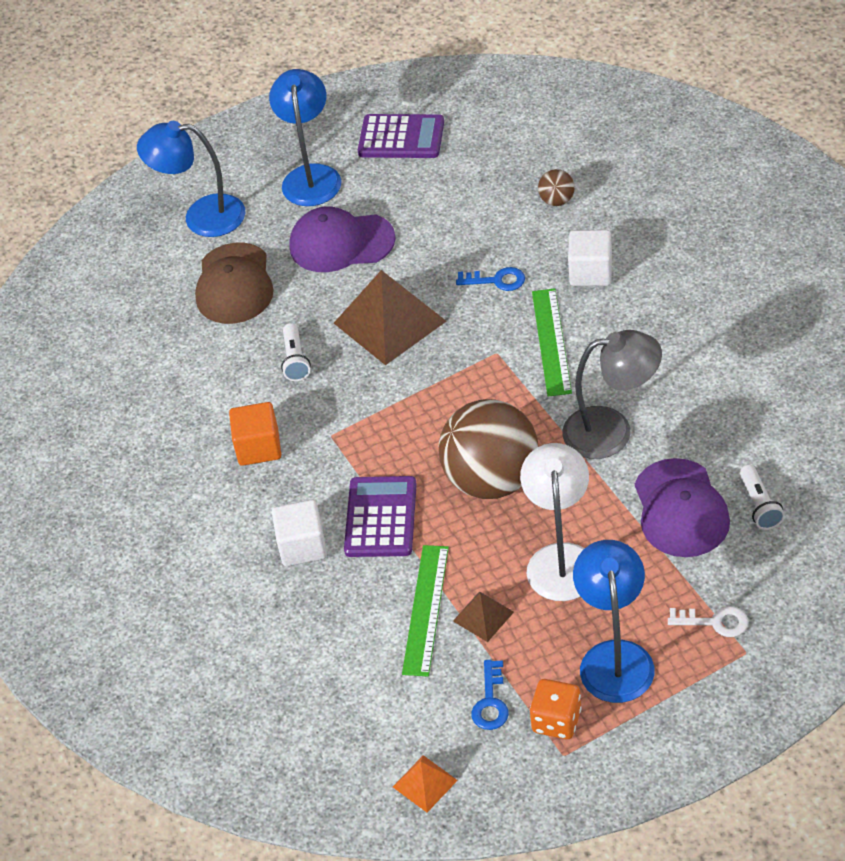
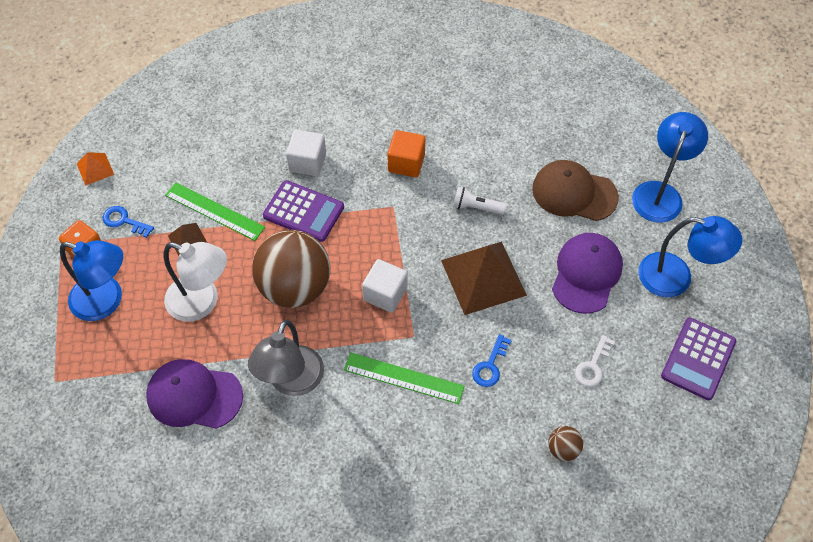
camera: 105 degrees right, 10 degrees up
(591, 272) = (464, 439): white cube -> white cube (385, 294)
(715, 622) = (90, 373): white key -> white key (593, 366)
(759, 505) = (163, 451): white flashlight -> none

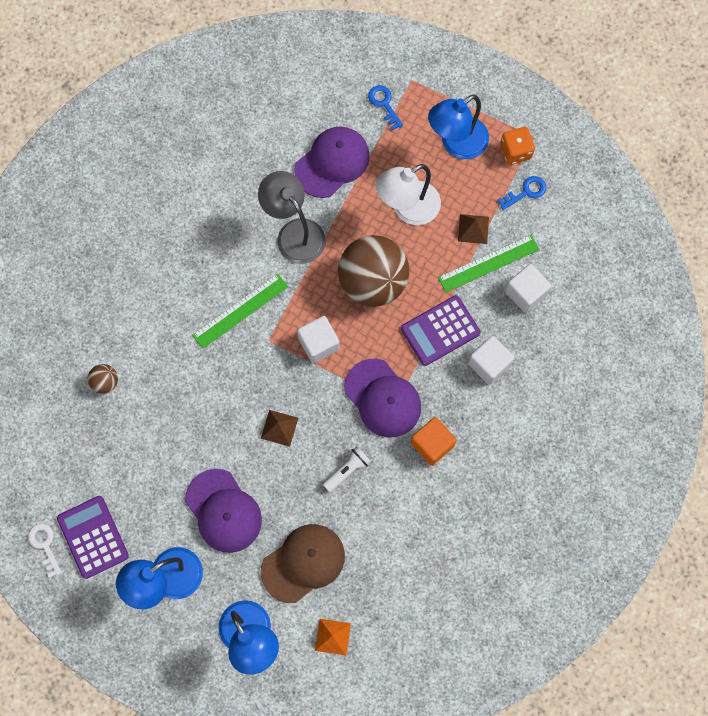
camera: 125 degrees right, 15 degrees up
(95, 169) = (596, 196): orange pyramid -> orange pyramid (332, 637)
(224, 171) = (525, 293): none -> white cube
(396, 218) = (382, 398): none -> purple cap
(483, 277) = (279, 428): brown pyramid -> brown pyramid, size x0.48
(490, 365) = (203, 378): blue key -> blue key (384, 104)
(593, 366) = (147, 453): white key -> white key (44, 545)

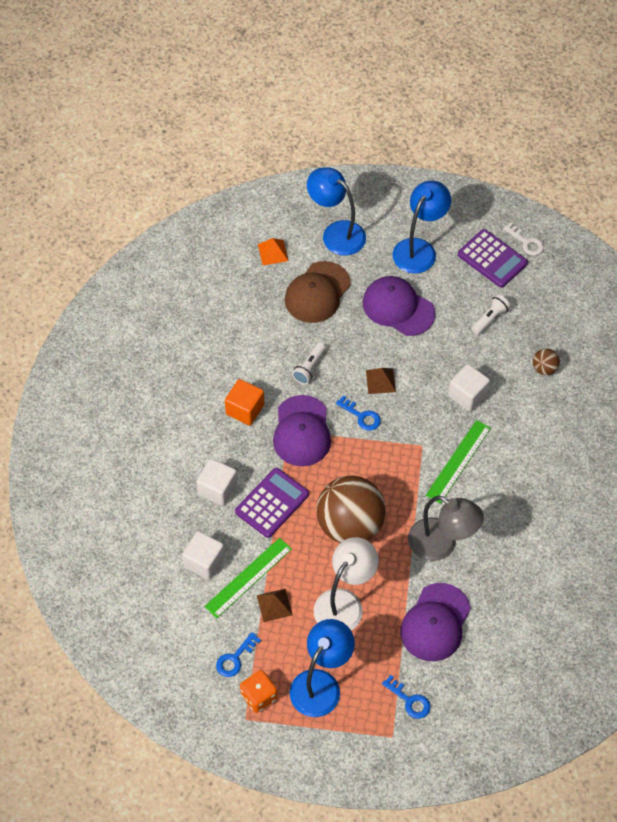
camera: 160 degrees right, 15 degrees down
(132, 461) = (490, 319): none -> white flashlight
(315, 394) = (361, 416): none -> blue key
(319, 344) = (376, 457): white cube -> white cube (467, 395)
(382, 398) = (302, 431): purple cap -> purple cap turned 120 degrees counterclockwise

